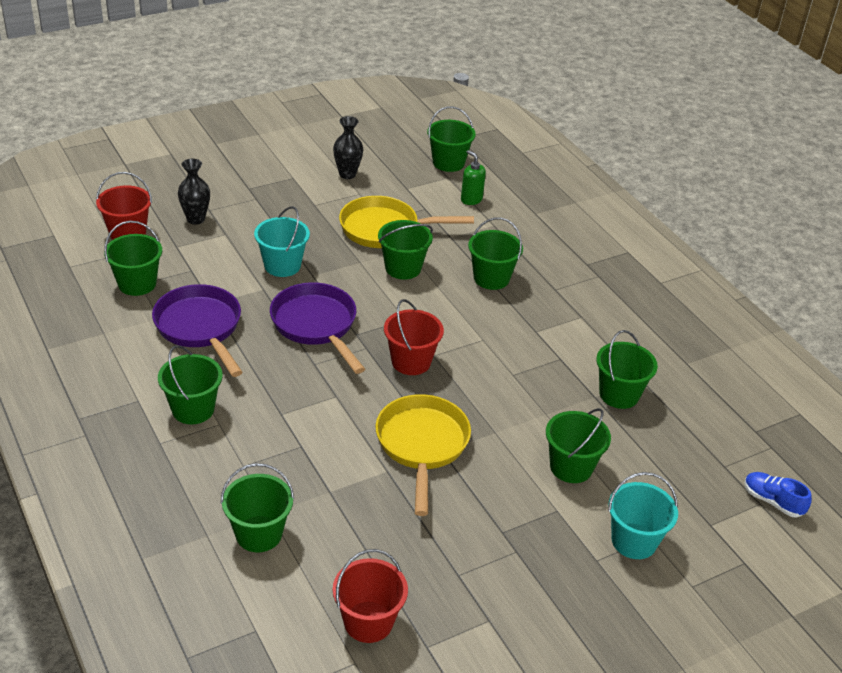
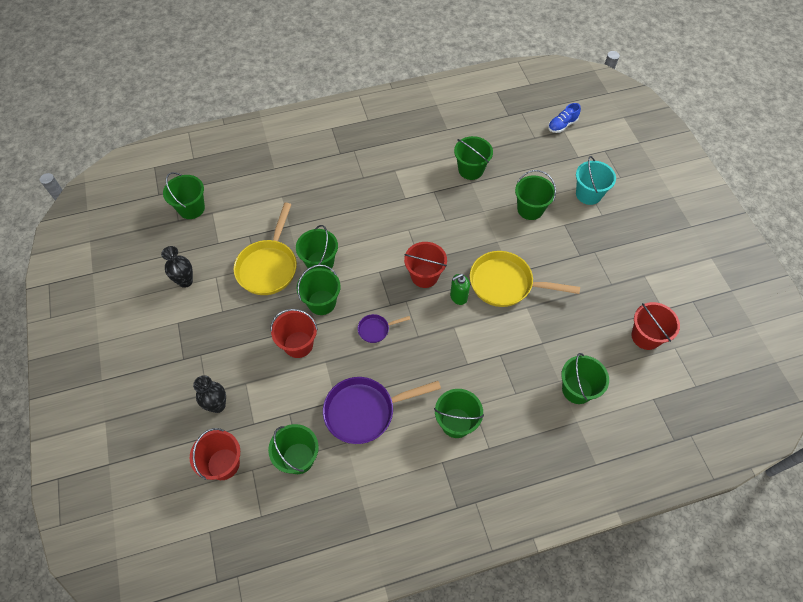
camera: 75 degrees left, 20 degrees up
(282, 265) = (298, 344): turquoise bucket -> red bucket
(316, 325) = (376, 329): purple pan -> purple pan, size x0.48
(471, 199) = (245, 203): green soap dispenser -> green soap dispenser (458, 297)
(491, 278) = (343, 211): green bucket -> green bucket (322, 302)

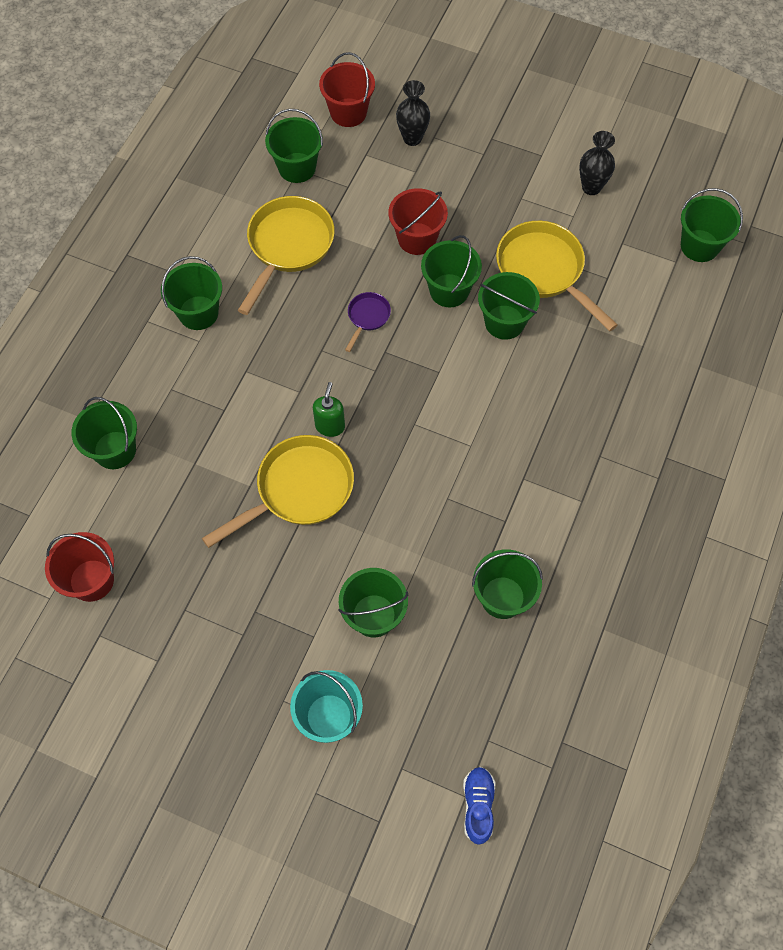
camera: 130 degrees right, 5 degrees up
(365, 411) = (288, 247): purple pan -> yellow pan
(424, 276) = (390, 413): red bucket -> none

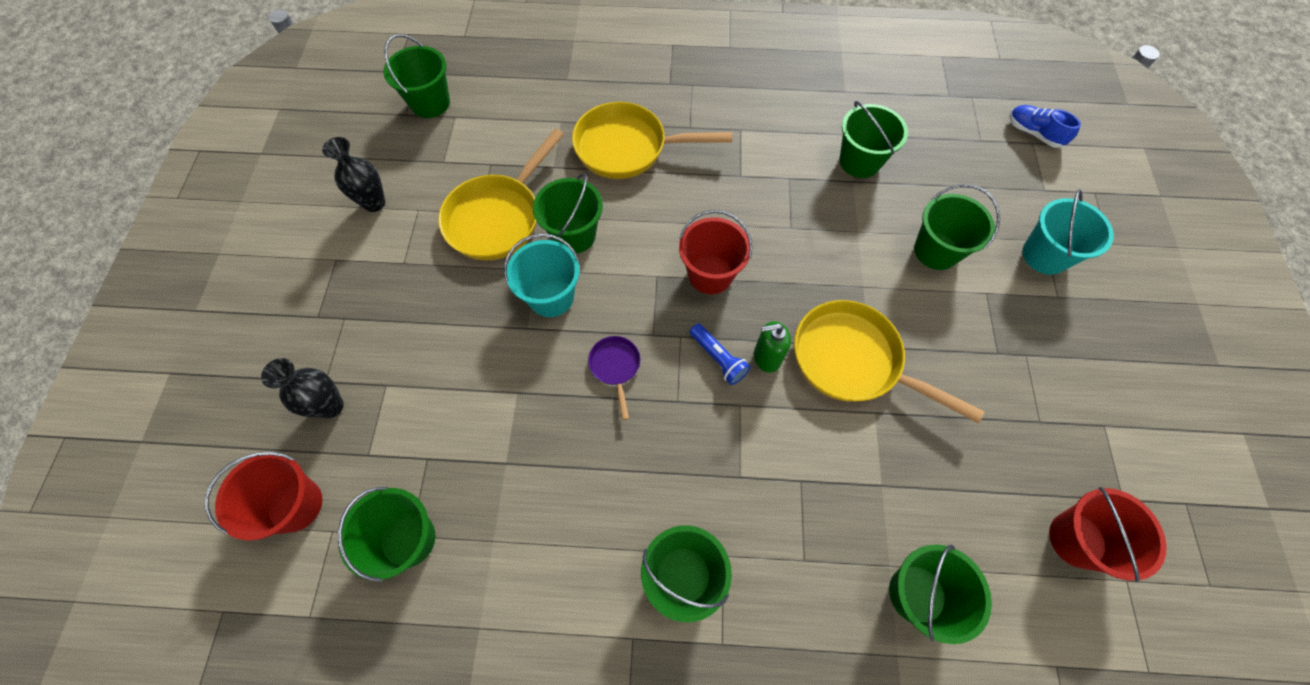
camera: 110 degrees left, 0 degrees up
(288, 247) = (543, 498): yellow pan -> yellow pan (628, 148)
(344, 391) = (718, 358): none -> blue flashlight
(367, 317) = (615, 367): purple pan -> purple pan turned 75 degrees clockwise
(417, 238) = (489, 351): red bucket -> red bucket (710, 274)
(449, 290) = (551, 297): green bucket -> turquoise bucket
(478, 806) = (1033, 133): blue shoe -> blue shoe turned 60 degrees clockwise

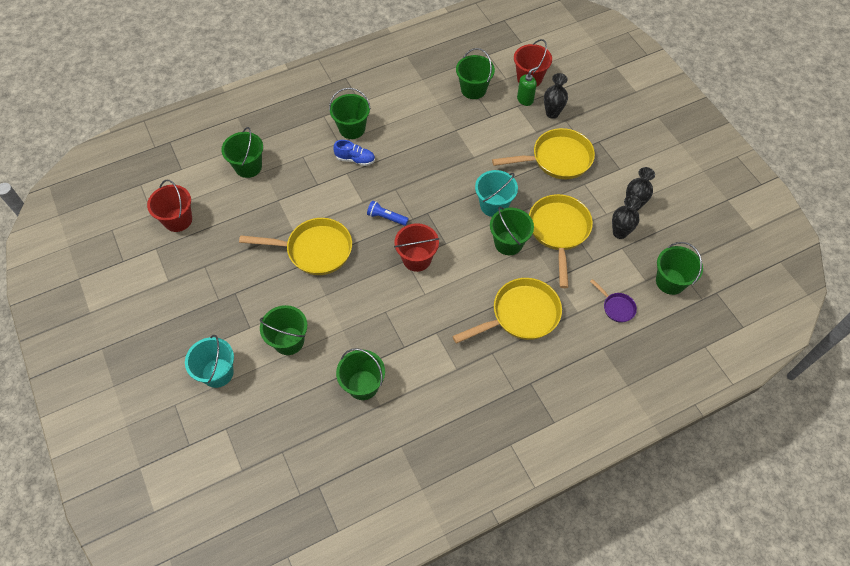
camera: 150 degrees right, 5 degrees down
(402, 320) = (557, 159): none -> yellow pan
(427, 179) = (619, 233): none -> black vase
(615, 367) = (435, 189): purple pan -> purple pan (616, 307)
(766, 357) = (361, 230): green soap dispenser -> green soap dispenser (525, 100)
(1033, 133) = (243, 480): blue shoe -> blue shoe (355, 159)

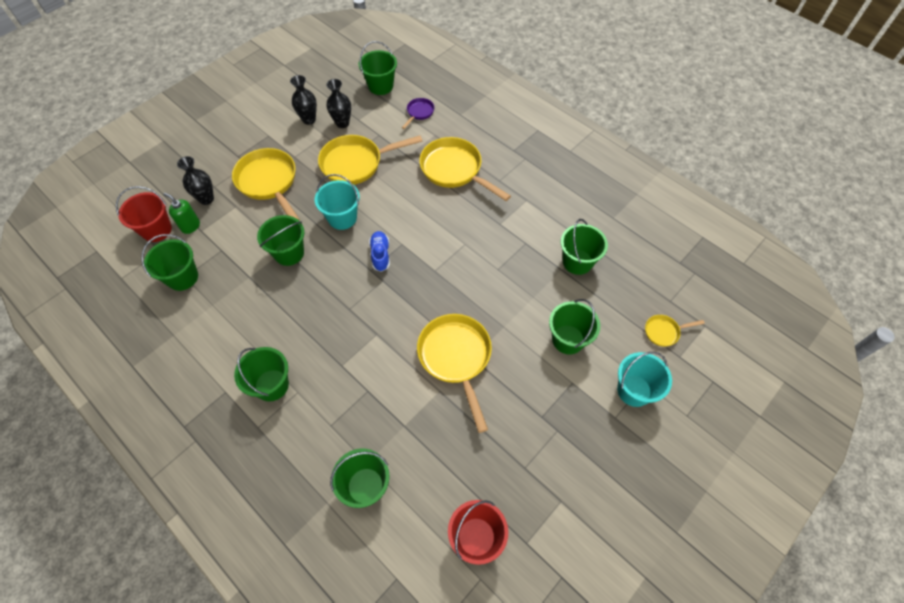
camera: 110 degrees left, 0 degrees up
(255, 427) = (664, 332): none -> yellow pan
(355, 159) = (319, 364): blue shoe -> blue shoe (380, 255)
(386, 217) = (389, 304): blue flashlight -> none
(417, 259) = (429, 262): red bucket -> none
(508, 243) = (382, 196): green bucket -> green bucket (289, 253)

